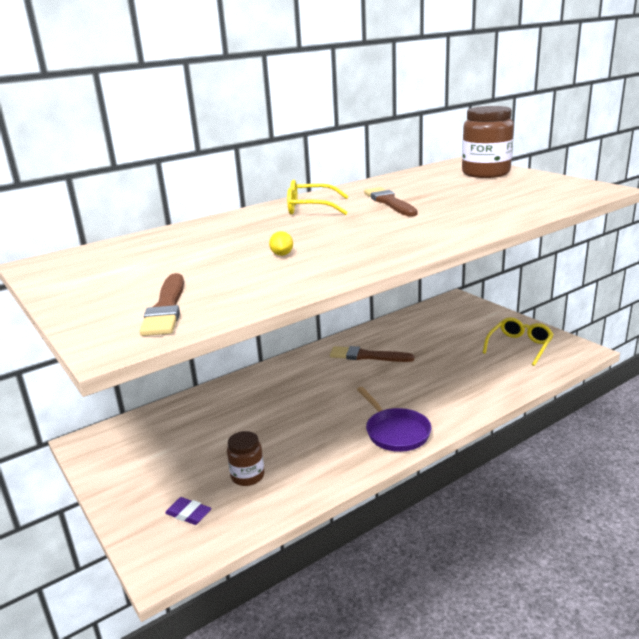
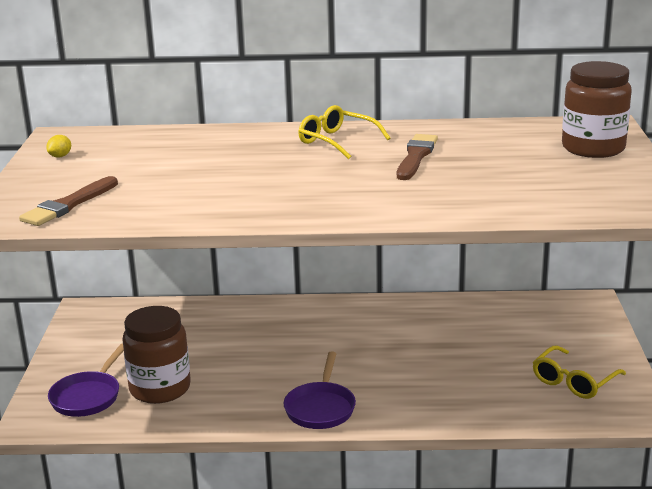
camera: 35 degrees right, 0 degrees up
(188, 514) = (88, 396): purple eraser -> purple pan
(247, 476) = (160, 388): brown jar -> brown jar, size x1.81
(282, 254) = (221, 184): yellow lemon -> yellow lemon (60, 156)
(367, 356) = (399, 328): brown brush -> none
(519, 346) = (574, 381): yellow glasses -> yellow glasses turned 150 degrees clockwise

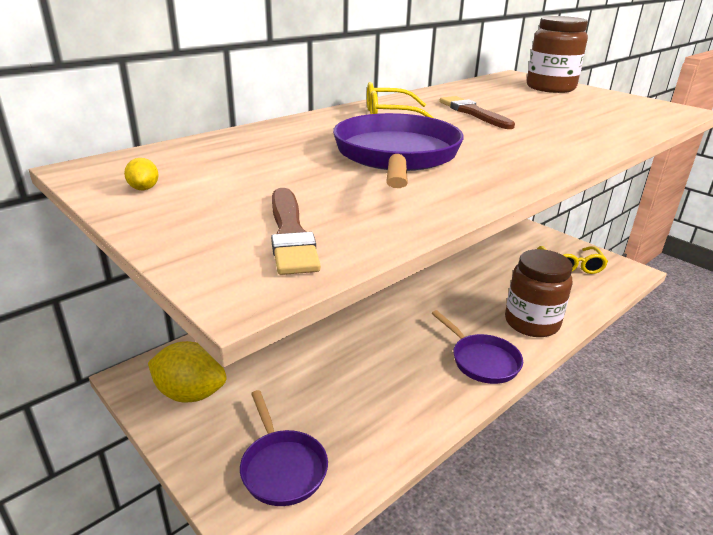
camera: 45 degrees left, 5 degrees up
(99, 333) = (191, 393): none -> yellow lemon
(160, 388) = (338, 417): brown jar -> brown jar (531, 323)
(246, 177) = (396, 156): none -> purple pan

